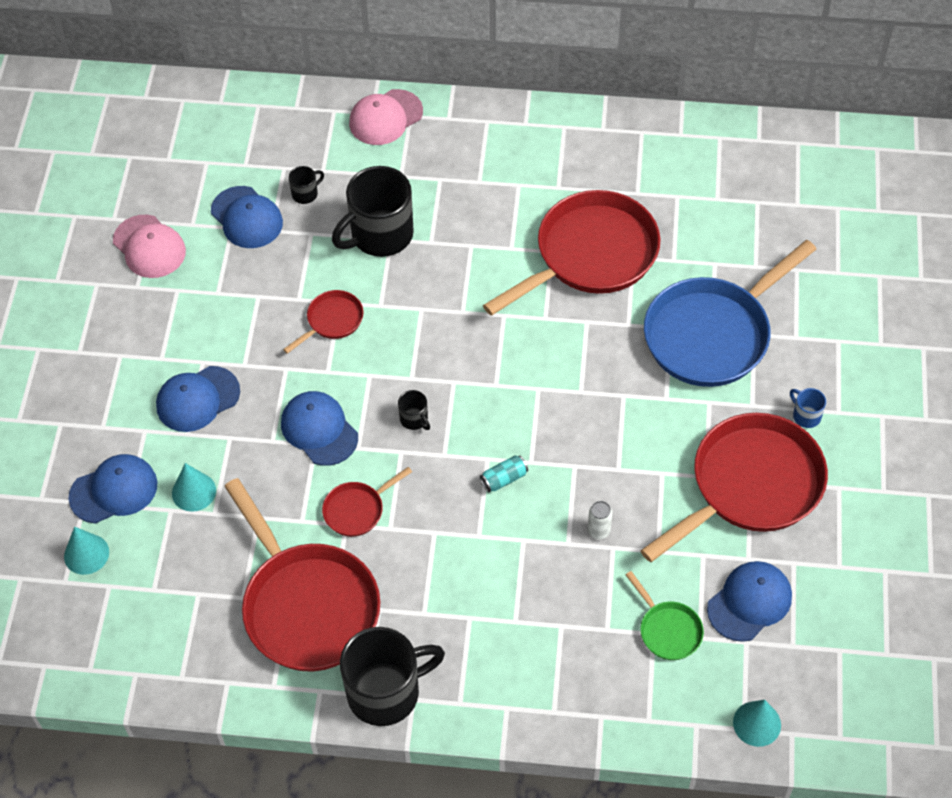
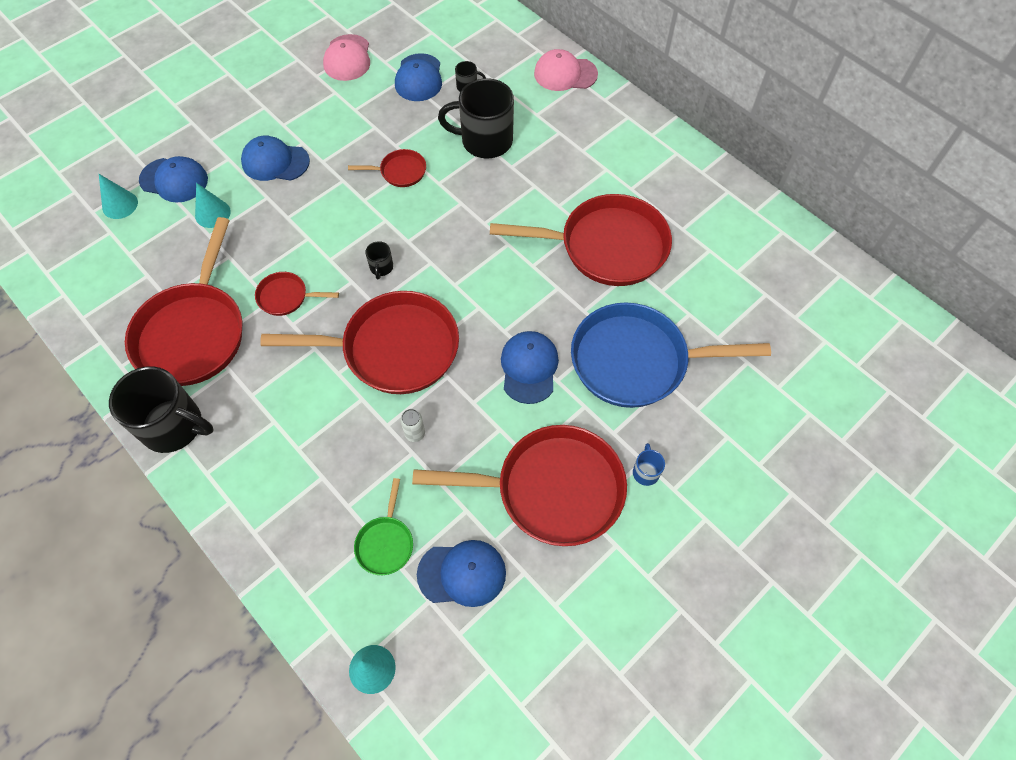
camera: 40 degrees right, 5 degrees up
(319, 430) = (320, 231): blue cap -> blue cap (529, 368)
(504, 479) = (393, 349): turquoise can -> red pan

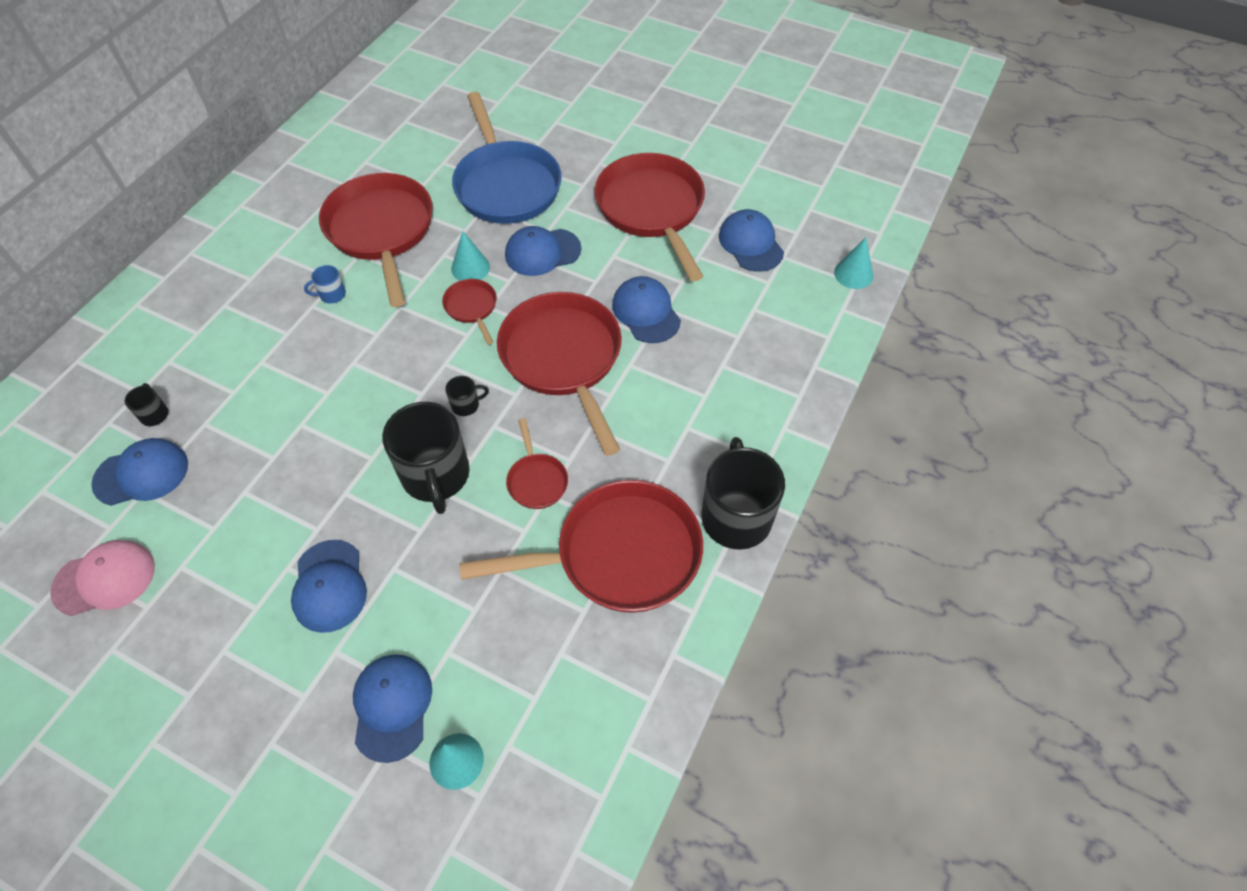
camera: 110 degrees left, 5 degrees down
(212, 213) = (438, 622): turquoise cone -> turquoise cone (470, 268)
(385, 543) = (754, 299): green pan -> none
(400, 172) = (317, 437): red pan -> red pan (472, 308)
(415, 433) = (646, 312): white can -> blue cap
(485, 141) = (249, 369): black mug -> black mug (436, 476)
(565, 74) = (121, 323): pink cap -> none
(645, 472) = (608, 160): blue mug -> blue mug (332, 295)

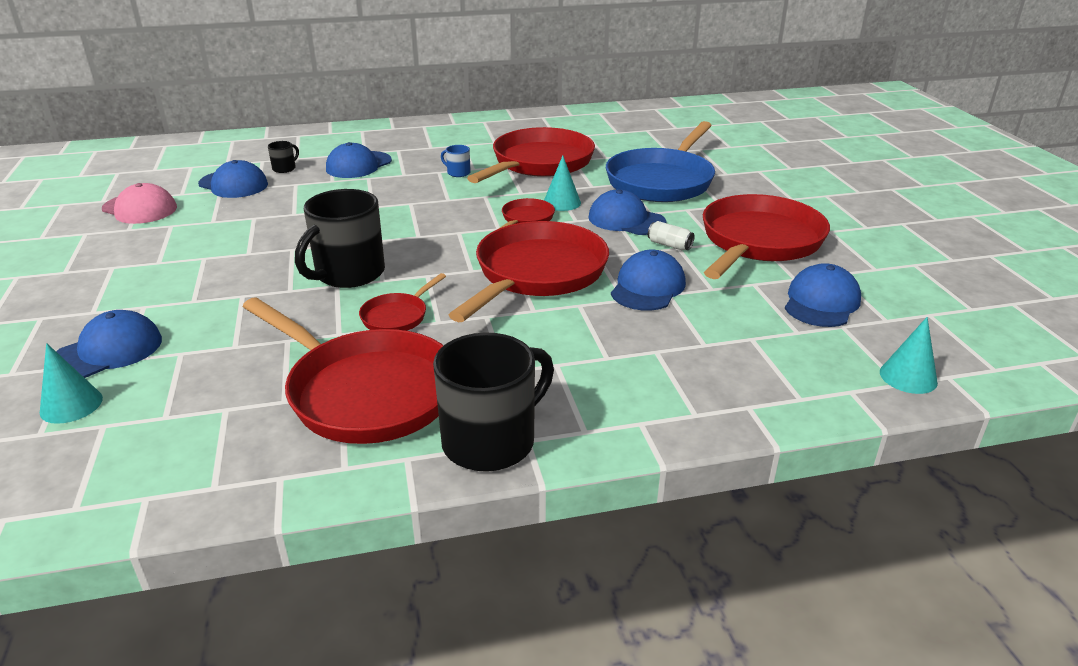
camera: 50 degrees right, 25 degrees down
(329, 586) = (202, 279): blue cap -> blue cap (358, 165)
(466, 405) = (432, 256): black mug -> none
(605, 257) = (669, 245): none -> white can

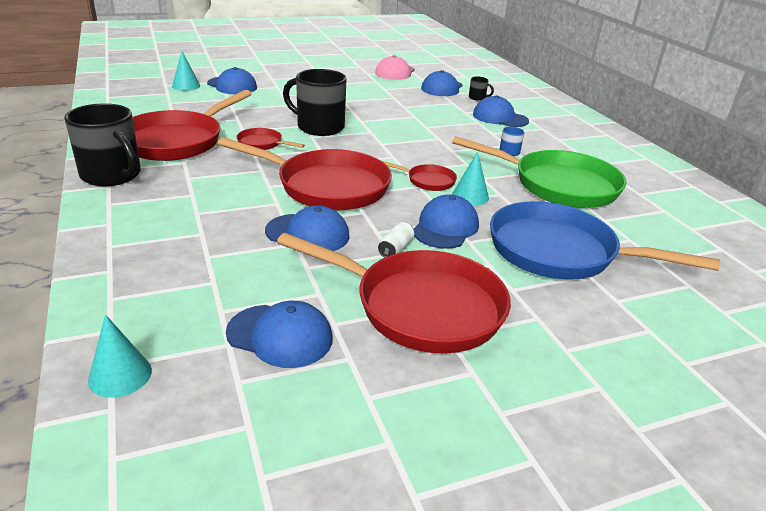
camera: 80 degrees right, 0 degrees up
(539, 163) = (558, 185): red pan -> green pan

